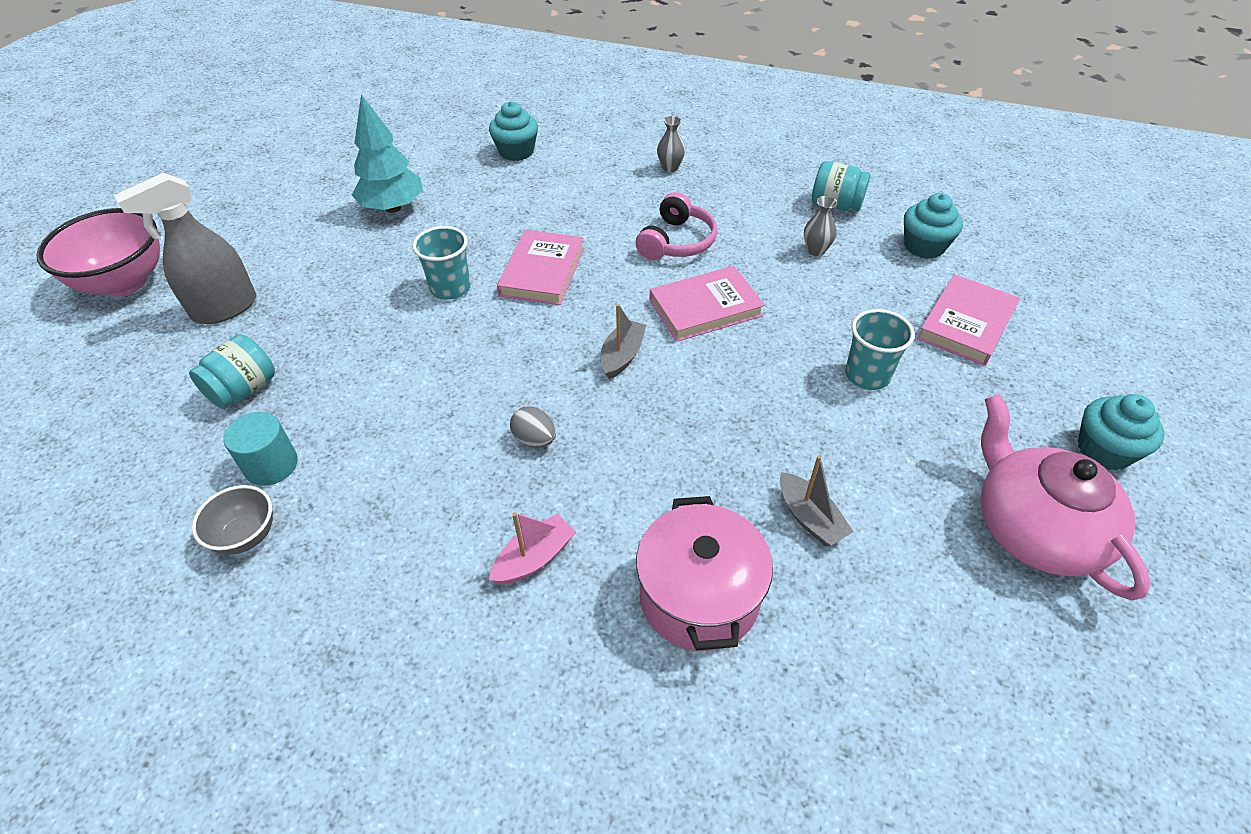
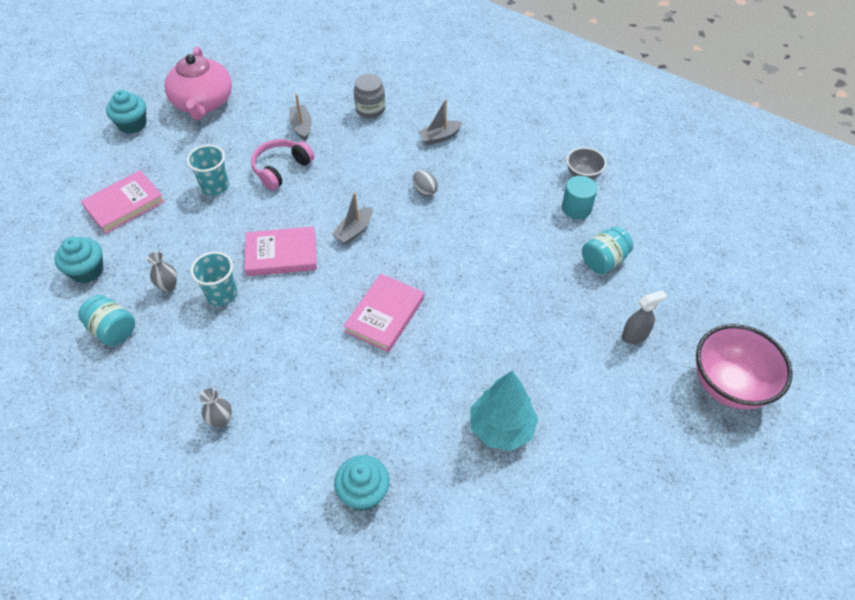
camera: 165 degrees left, 5 degrees up
(224, 308) = (635, 336): grey spray bottle -> grey spray bottle, size x0.58
(450, 288) = (459, 315): turquoise cup -> turquoise cup (221, 294)
(534, 558) = (439, 137): pink boat -> grey boat
(676, 242) = (267, 321): pink headphones -> pink headphones (281, 169)
(699, 596) = (370, 109): pink pot -> grey jar

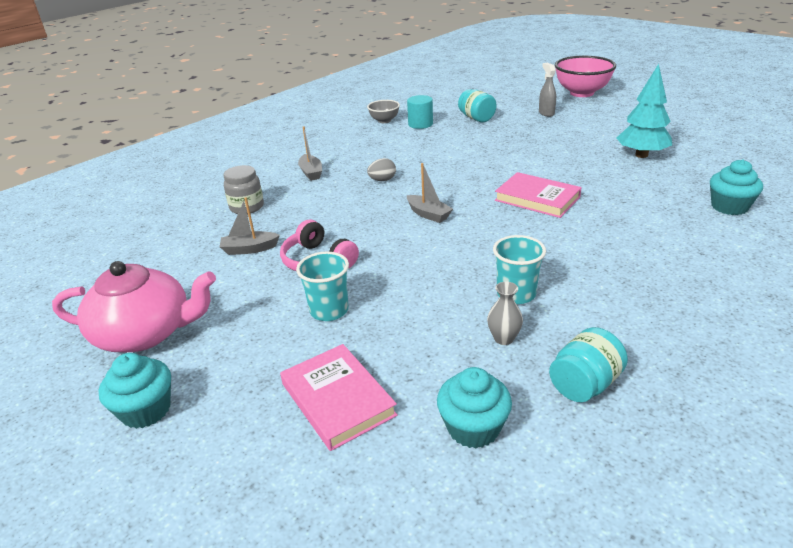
camera: 80 degrees left, 20 degrees down
(221, 420) = (690, 284): grey vase -> none
(281, 254) = (456, 256): pink book -> none

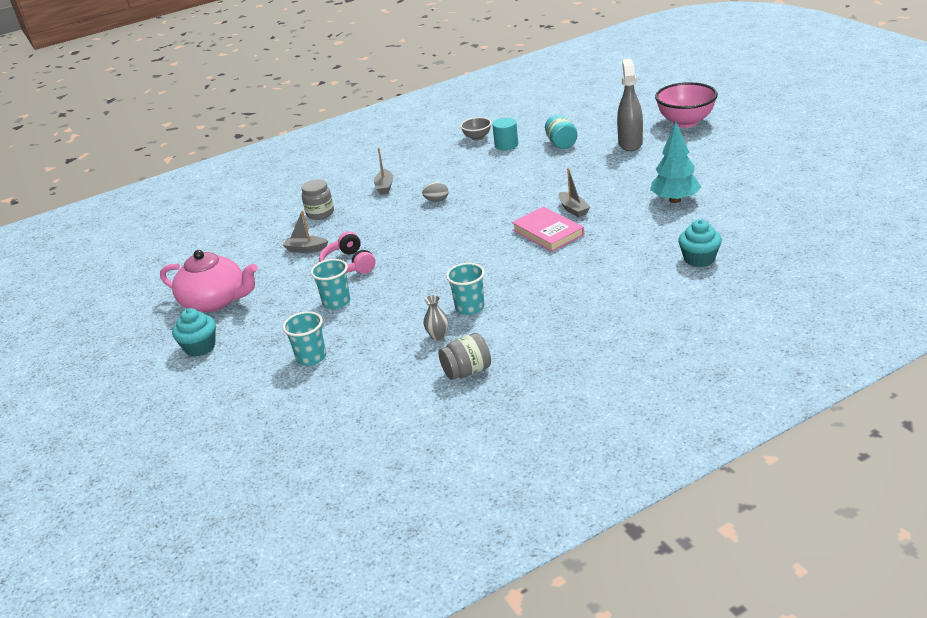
camera: 20 degrees right, 0 degrees up
(337, 399) = (311, 357): pink book -> turquoise cup
(428, 214) = (452, 236): grey boat -> grey boat (573, 209)
(473, 428) = (380, 385): turquoise cupcake -> none
(546, 113) = (630, 144): grey spray bottle -> grey spray bottle, size x1.73
(584, 384) = (467, 371): turquoise jar -> grey jar

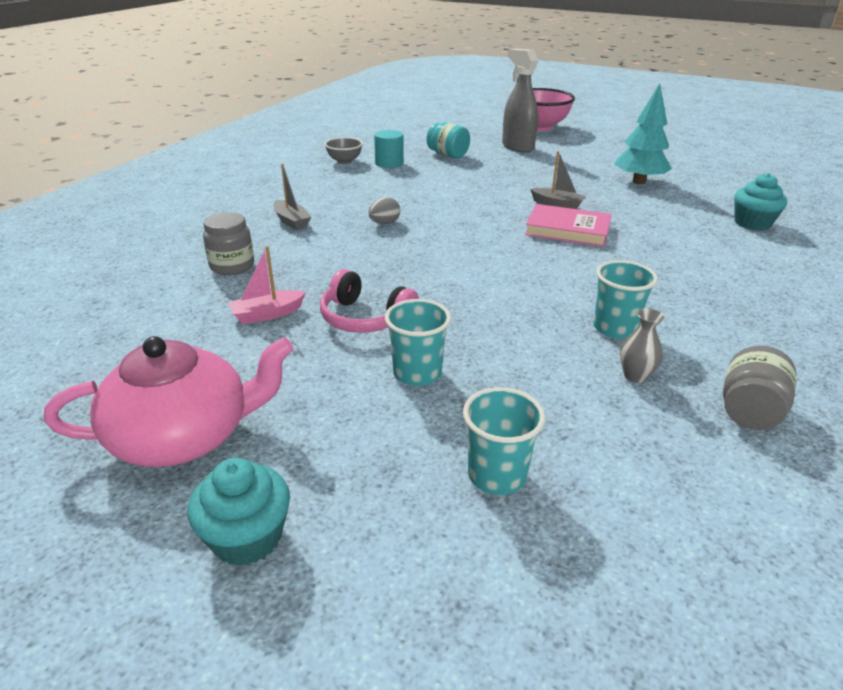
camera: 40 degrees left, 0 degrees up
(306, 249) = (267, 314): grey boat -> pink boat

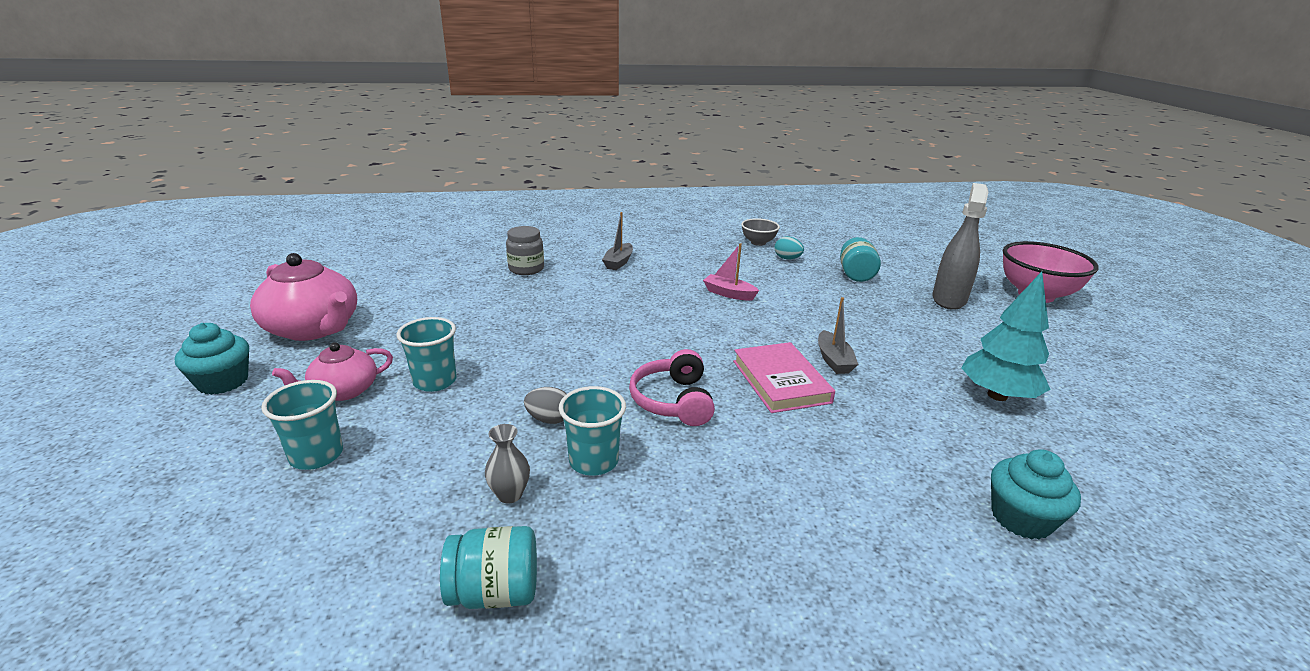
camera: 55 degrees right, 5 degrees down
(267, 314) = (472, 302): pink boat -> pink boat (728, 294)
(365, 318) = (498, 336): pink headphones -> pink headphones (673, 401)
(377, 436) = (343, 391): none -> pink teapot
(384, 223) = (664, 294): grey egg -> grey egg (549, 419)
(389, 163) = (787, 258): turquoise cylinder -> turquoise egg
(749, 411) = (495, 592): grey jar -> turquoise jar

